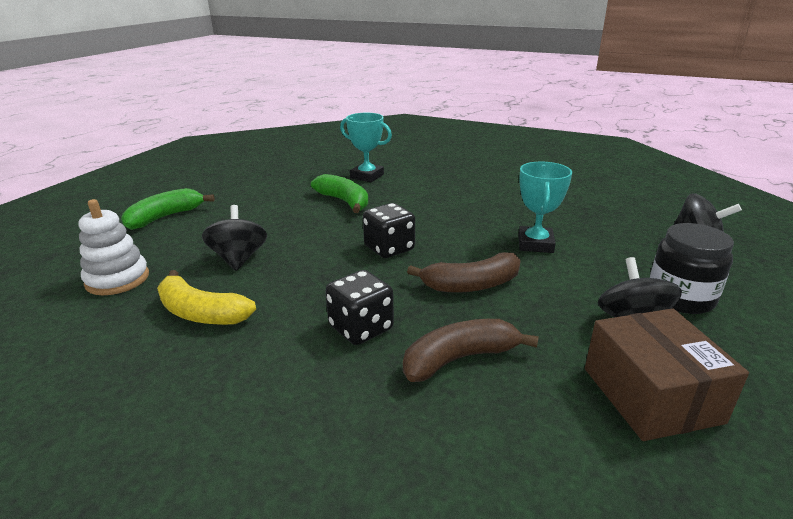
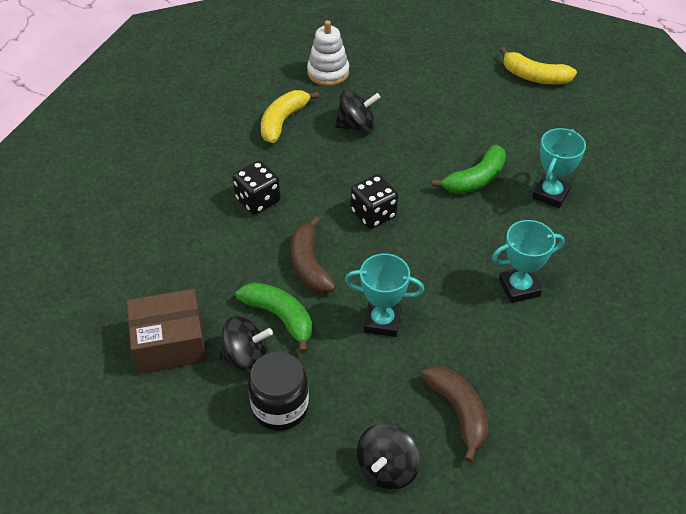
camera: 90 degrees right, 20 degrees up
(165, 217) = (431, 69): green banana -> green banana (280, 317)
(213, 175) = (534, 77): none -> yellow banana
(459, 359) = (218, 249): brown banana -> brown banana (458, 412)
(473, 190) = (519, 288): none -> turquoise trophy

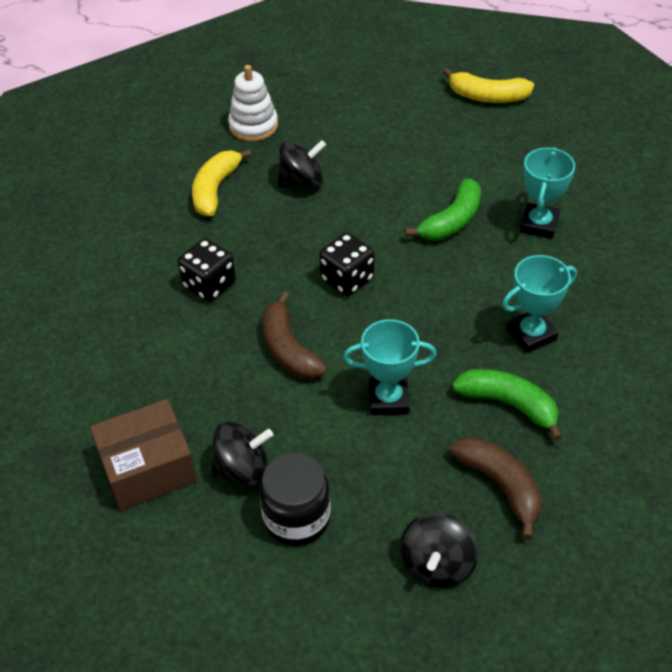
camera: 10 degrees left, 0 degrees up
(280, 317) = (270, 415): green banana -> green banana (508, 404)

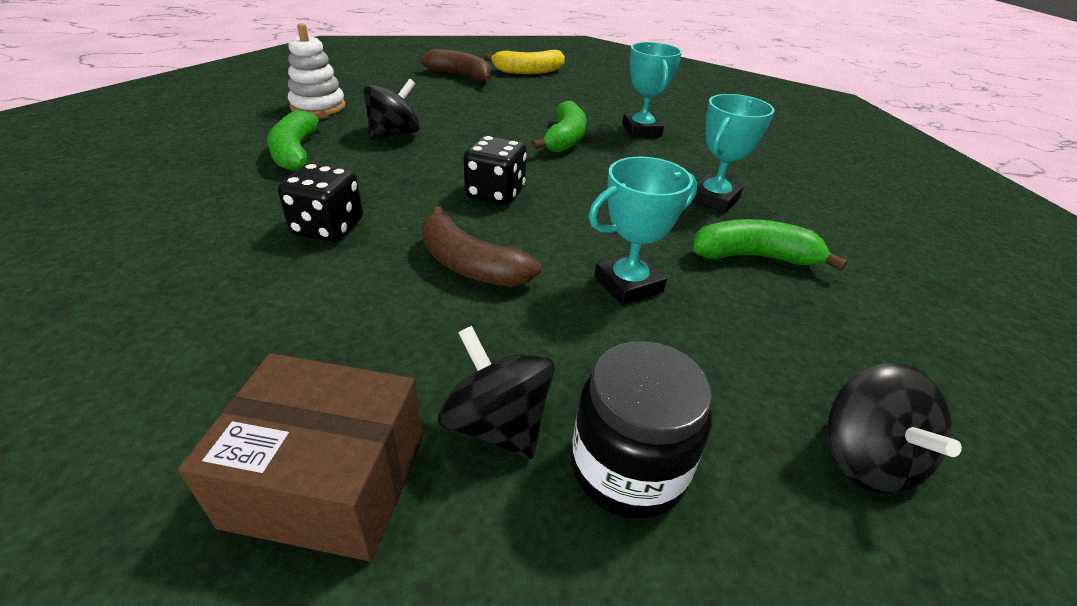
camera: 30 degrees left, 10 degrees down
(148, 468) = (327, 480): brown box -> brown box turned 60 degrees clockwise
(215, 190) = (296, 152): yellow banana -> green banana
(243, 469) = (497, 425): black spinning top -> black spinning top turned 90 degrees counterclockwise
(500, 486) = (830, 335): brown banana -> brown banana (460, 76)

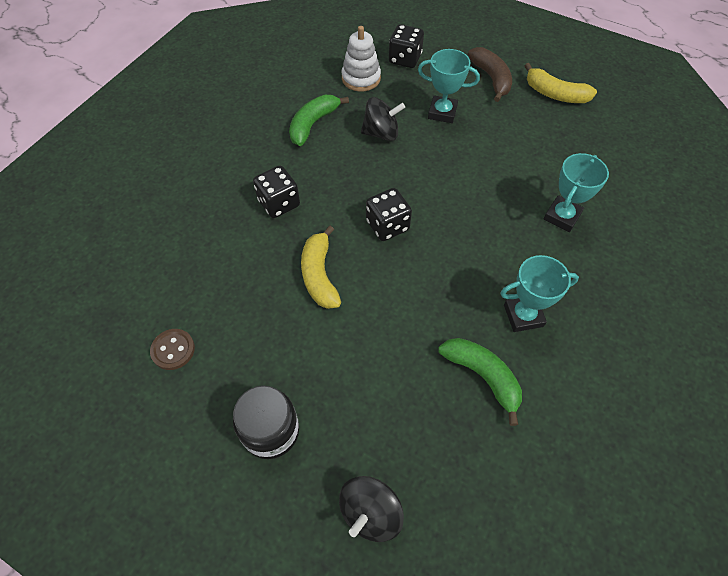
camera: 45 degrees right, 20 degrees up
(327, 480) = (173, 350): brown box -> brown button
(354, 84) = (405, 59): none -> black dice
(470, 265) = (320, 275): brown banana -> yellow banana
(497, 425) = (245, 373): black spinning top -> none
(564, 139) = (490, 195): green banana -> none
(628, 284) = (383, 343): turquoise trophy -> turquoise trophy (442, 112)

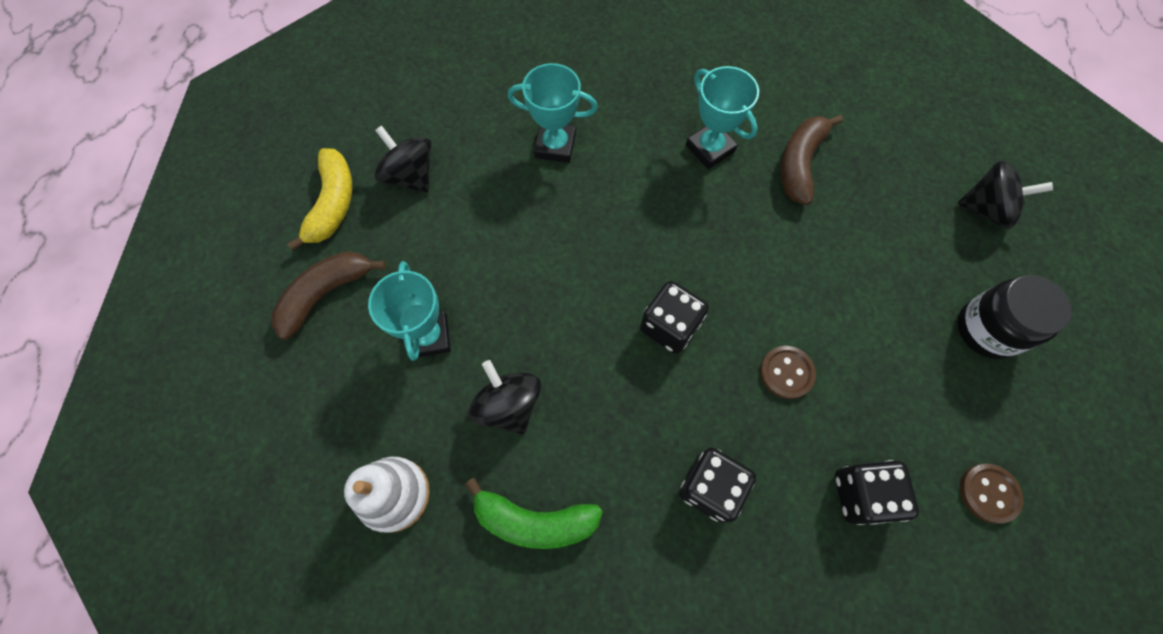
camera: 115 degrees left, 10 degrees up
(320, 275) = (786, 373): yellow banana -> brown button
(405, 59) = (318, 442): black dice -> black dice (862, 494)
(482, 376) = (800, 164): green banana -> brown banana
(564, 133) = (410, 175): none -> black spinning top

